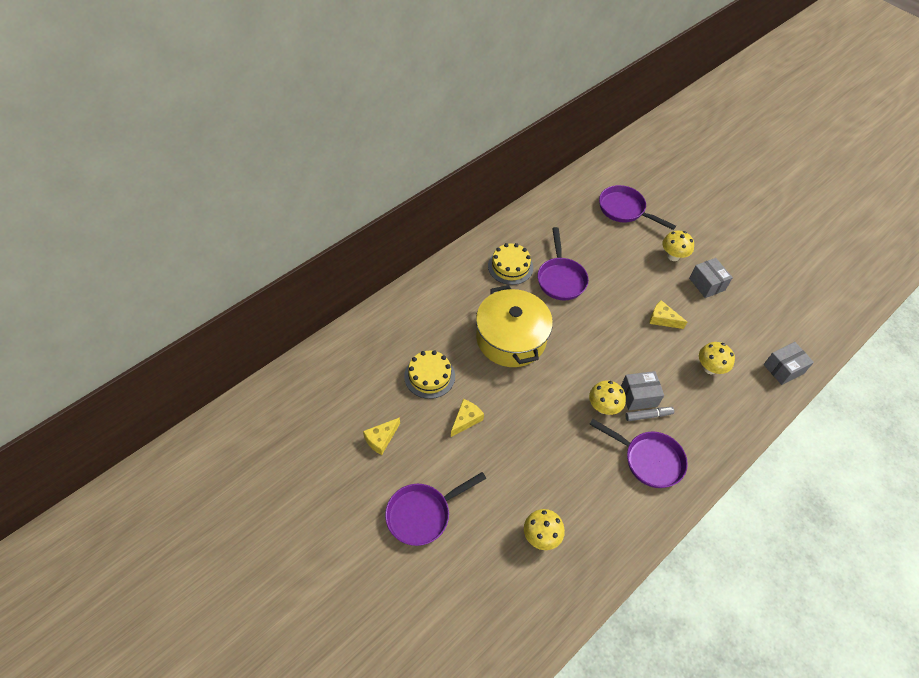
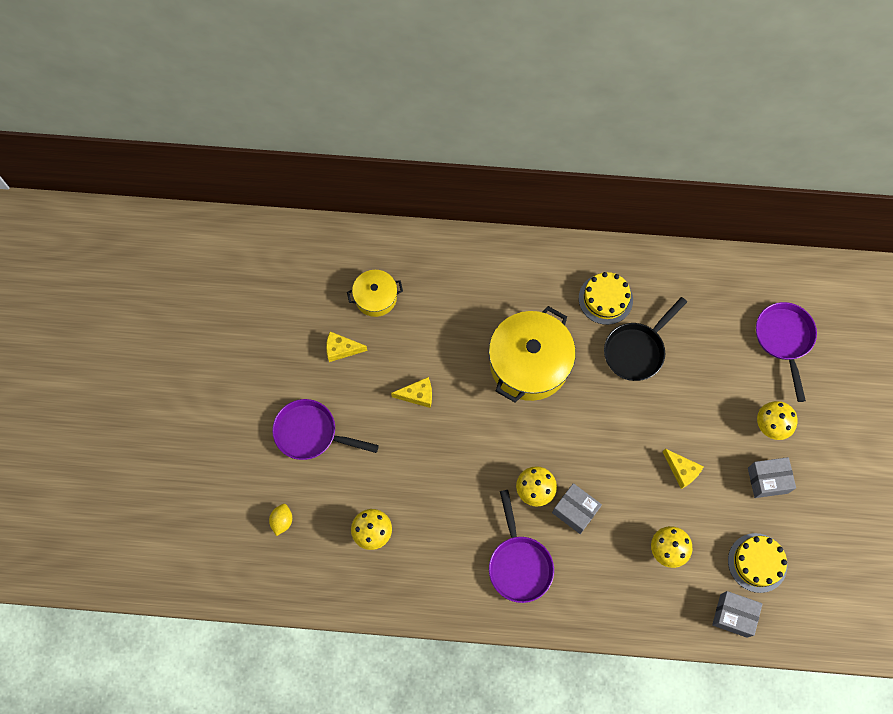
camera: 50 degrees right, 15 degrees up
(367, 386) = (375, 297): none -> yellow pot
(429, 376) = (429, 333): yellow cake -> yellow cake (757, 562)
(471, 596) = (282, 521): none -> yellow lemon
(561, 278) = (637, 350): purple pan -> black pan
(648, 415) = (563, 533): grey marker -> none
(662, 319) = (681, 471): yellow cheese -> yellow cheese turned 150 degrees clockwise
(707, 284) = (767, 480): grey box -> grey box turned 60 degrees clockwise

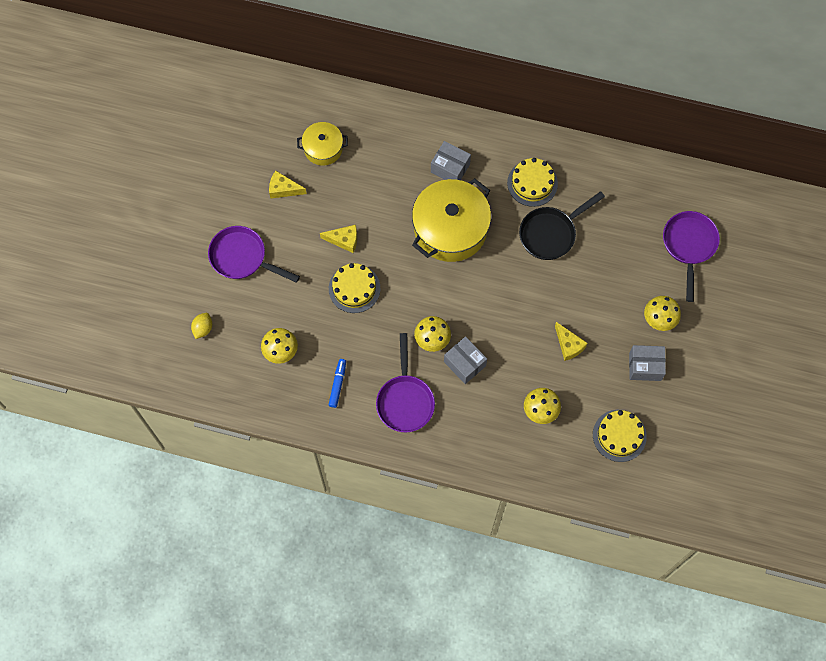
camera: 10 degrees right, 0 degrees up
(439, 447) = (354, 288): none -> yellow cake
(442, 559) = (337, 384): none -> blue marker
(733, 615) = (587, 476): grey box -> grey box (450, 168)

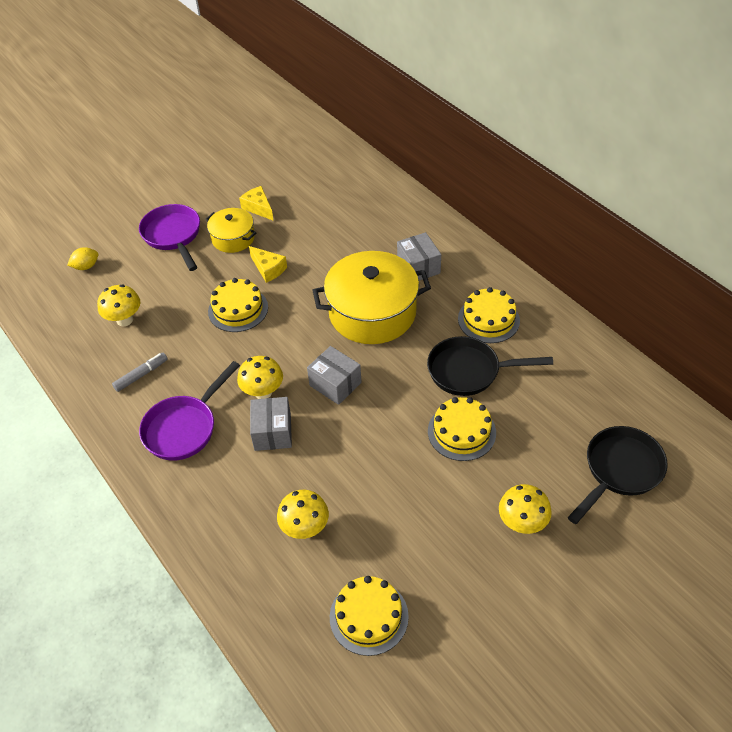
camera: 40 degrees right, 20 degrees down
(323, 148) = (321, 197): yellow pot -> yellow pot (233, 238)
(337, 384) = (141, 375): blue marker -> grey marker
(568, 345) = (395, 483): yellow cheese -> none
(580, 282) = (461, 432): none -> yellow cake
(645, 366) = (464, 561): grey box -> grey box (335, 384)
(689, 246) = (619, 470): purple pan -> black pan

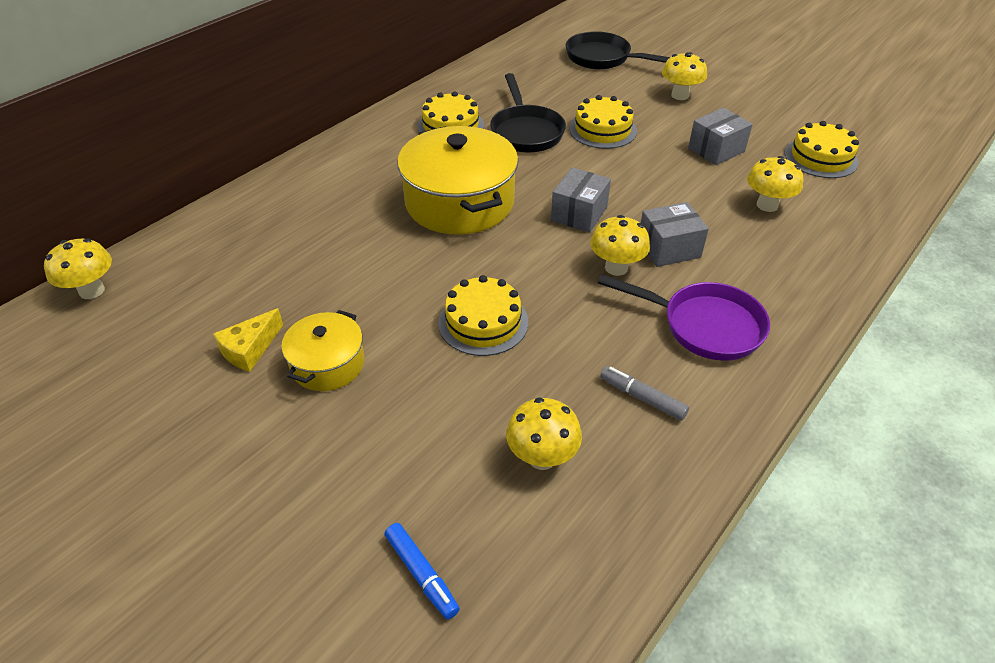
camera: 105 degrees left, 5 degrees down
(86, 266) = (422, 574): yellow lemon -> blue marker
(173, 236) = (323, 450): purple pan -> none
(268, 269) = (395, 307): yellow cheese -> none
(333, 145) = (92, 291): none -> yellow mushroom
(418, 267) = (375, 178): grey box -> grey box (716, 150)

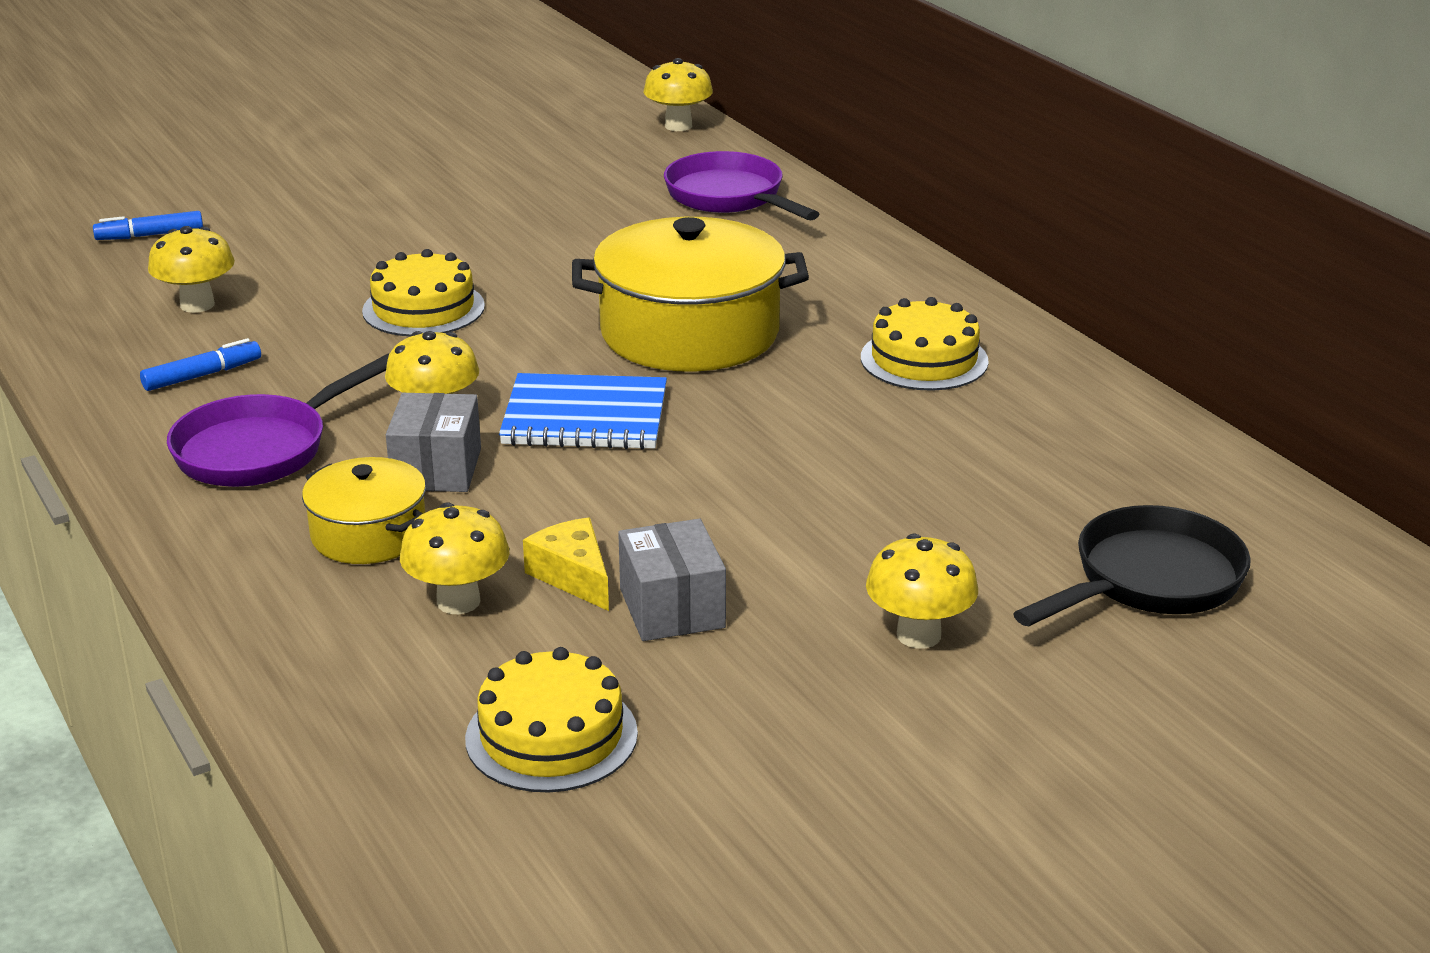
camera: 110 degrees right, 15 degrees down
(244, 232) = (729, 197): none -> purple pan
(249, 349) = (508, 189): yellow cheese -> yellow cheese (573, 576)
(328, 364) = (445, 222): yellow pot -> yellow pot (369, 534)
(526, 131) = (865, 422): black pan -> none
(579, 214) = (585, 417): grey box -> blue notebook
(602, 130) = (826, 500): yellow cake -> none
(642, 398) = (202, 375): grey marker -> blue marker

